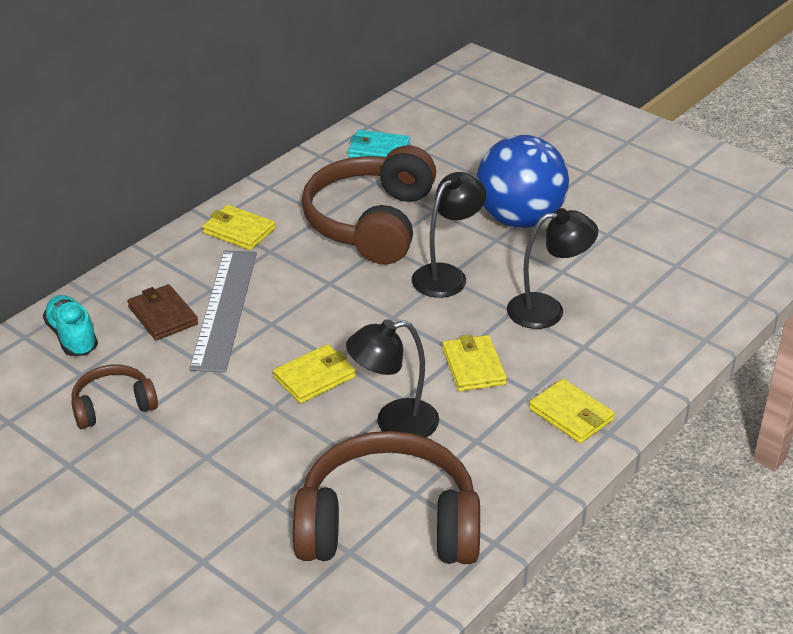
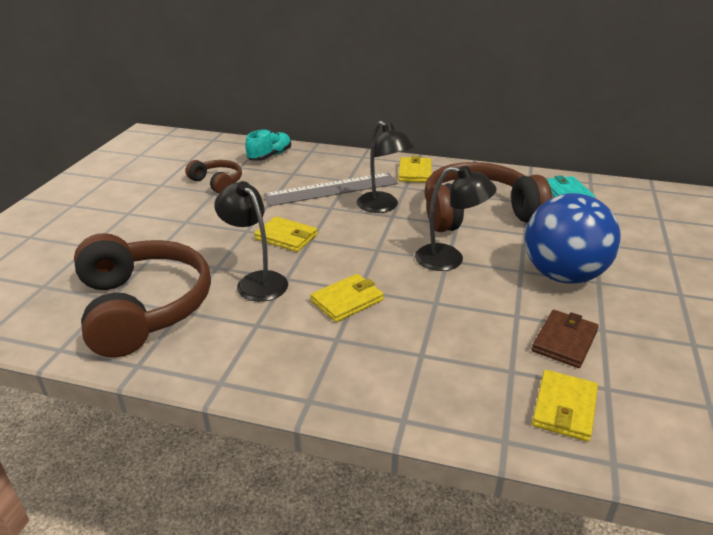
camera: 65 degrees right, 5 degrees down
(163, 315) = (309, 173): brown wallet -> brown wallet (564, 341)
(547, 310) = (454, 321): black lamp -> black lamp (383, 207)
(571, 414) = (320, 370): yellow wallet -> yellow wallet (564, 408)

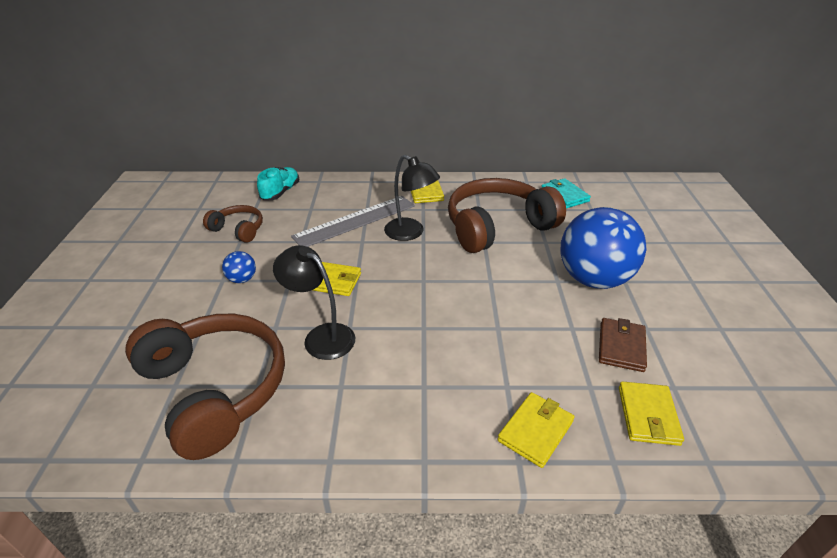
camera: 15 degrees left, 5 degrees up
(203, 223) = (242, 279): none -> blue ball
(347, 300) = (417, 341): yellow wallet -> yellow wallet (535, 431)
(449, 259) = (492, 280): black lamp -> none

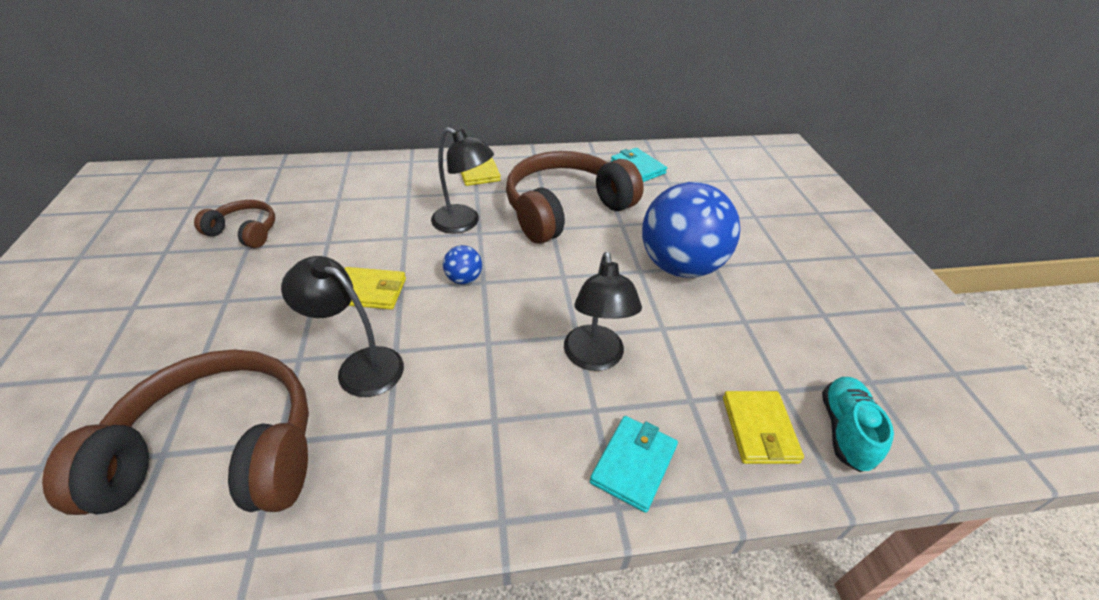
camera: 10 degrees left, 5 degrees up
(214, 390) = (218, 454): brown headphones -> brown headphones turned 45 degrees counterclockwise
(242, 279) = (252, 297): blue ball -> blue ball (464, 279)
(280, 192) = (298, 180): turquoise shoe -> turquoise shoe (845, 430)
(355, 221) = (394, 212): grey ruler -> none
(511, 347) = (595, 358): none -> black lamp
(535, 431) = (634, 464): yellow wallet -> turquoise wallet
(621, 347) = (720, 346): brown wallet -> none

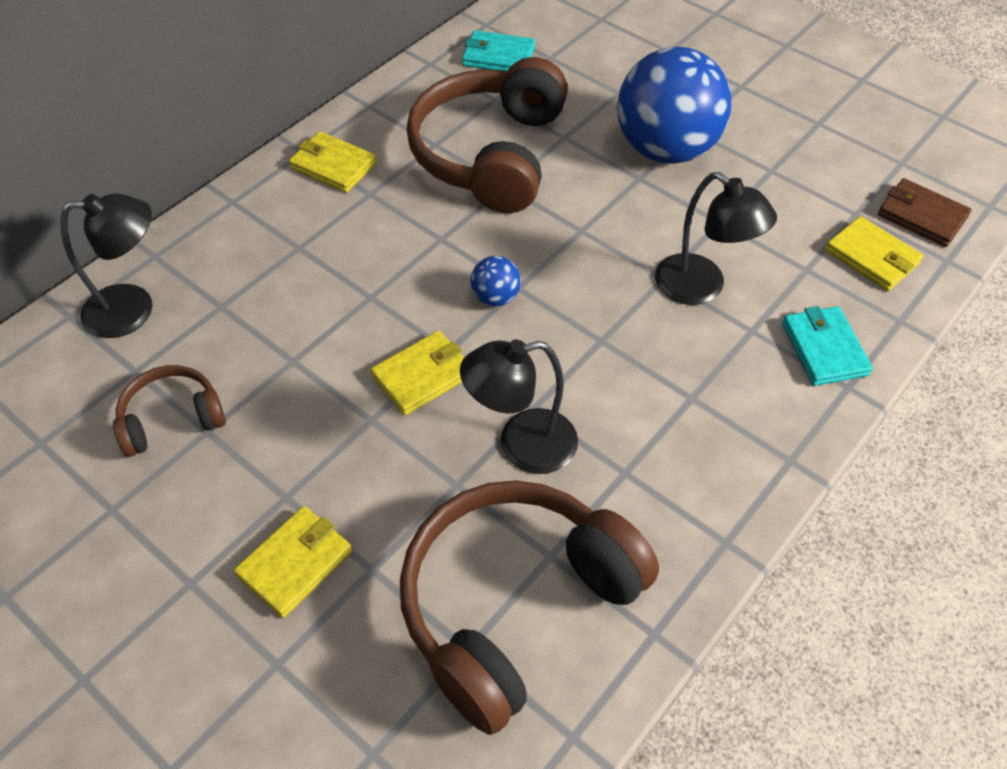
camera: 40 degrees left, 10 degrees up
(177, 335) = (295, 563): none -> yellow wallet
(463, 223) = (409, 239): black lamp -> black lamp (133, 309)
(845, 430) = (921, 216): turquoise shoe -> brown wallet

